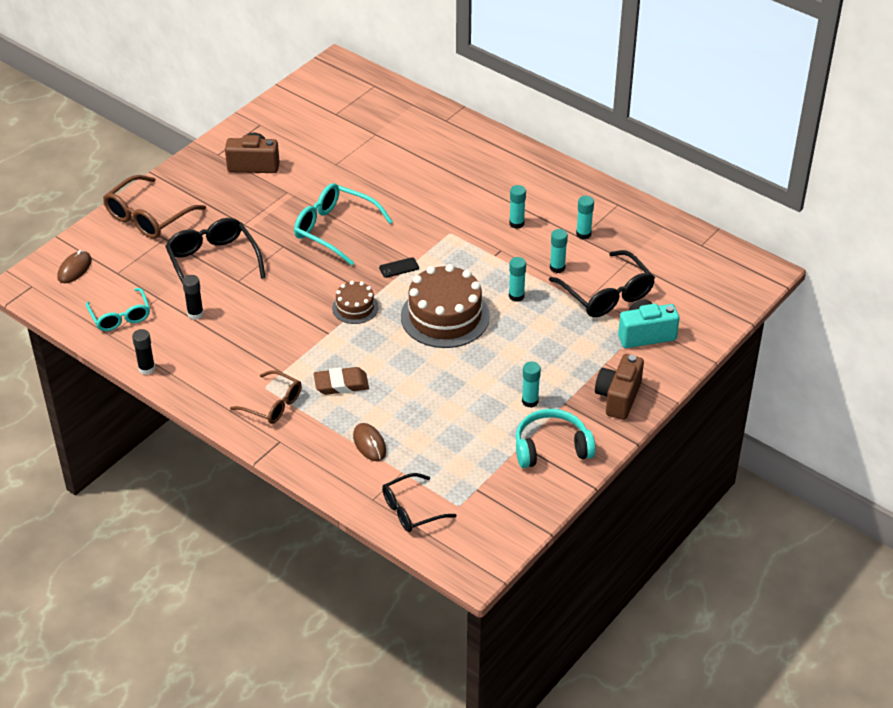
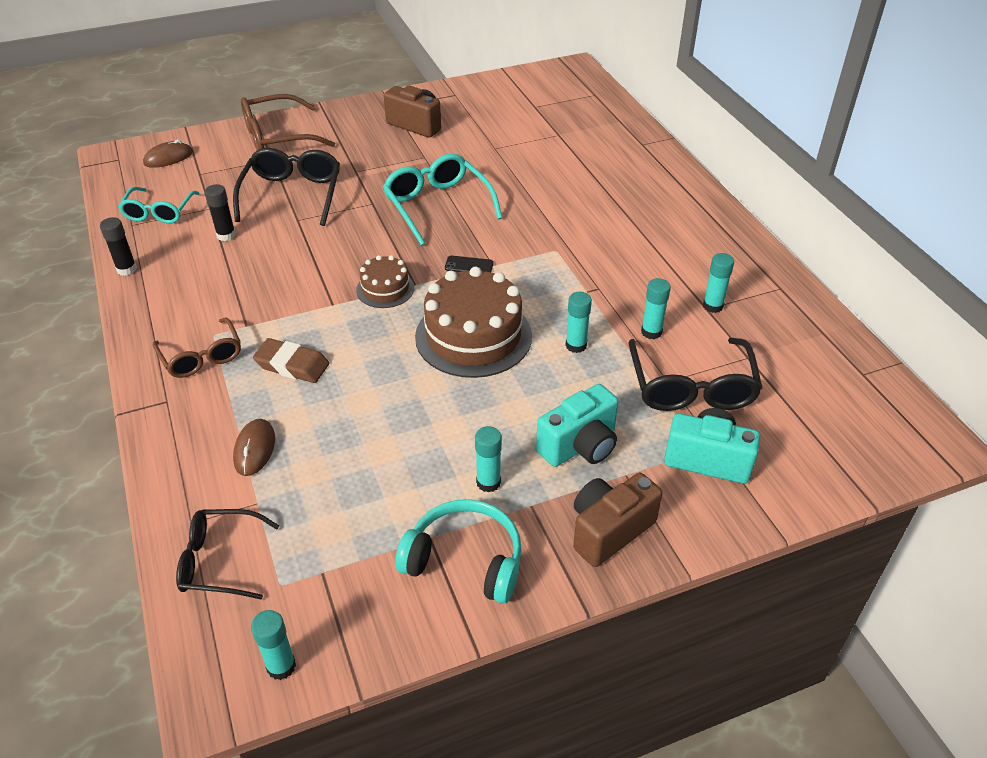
camera: 30 degrees right, 0 degrees up
(516, 223) = (640, 267): turquoise glue stick -> turquoise glue stick (281, 666)
(566, 358) = (580, 446): none -> turquoise camera

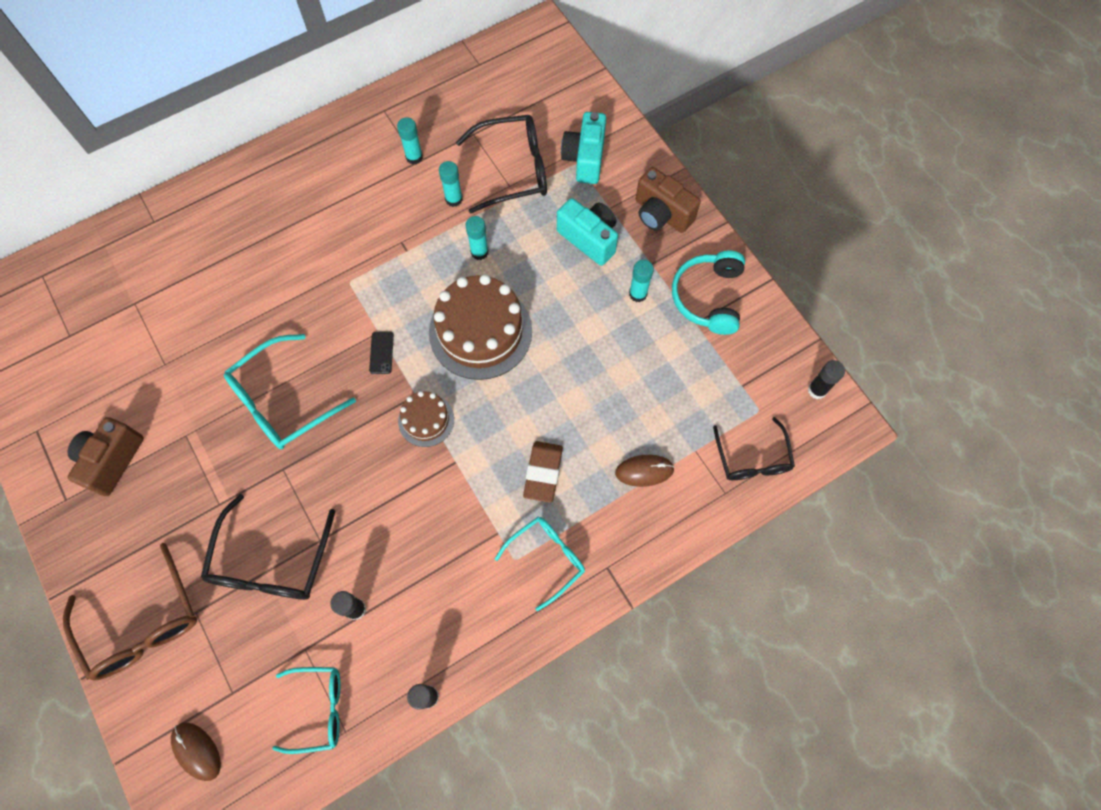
camera: 100 degrees left, 25 degrees up
(202, 357) = (547, 558): brown glasses -> turquoise glasses
(281, 666) = (817, 390): turquoise glue stick -> black glue stick
(292, 194) = (271, 562): black glasses -> black glasses turned 75 degrees counterclockwise

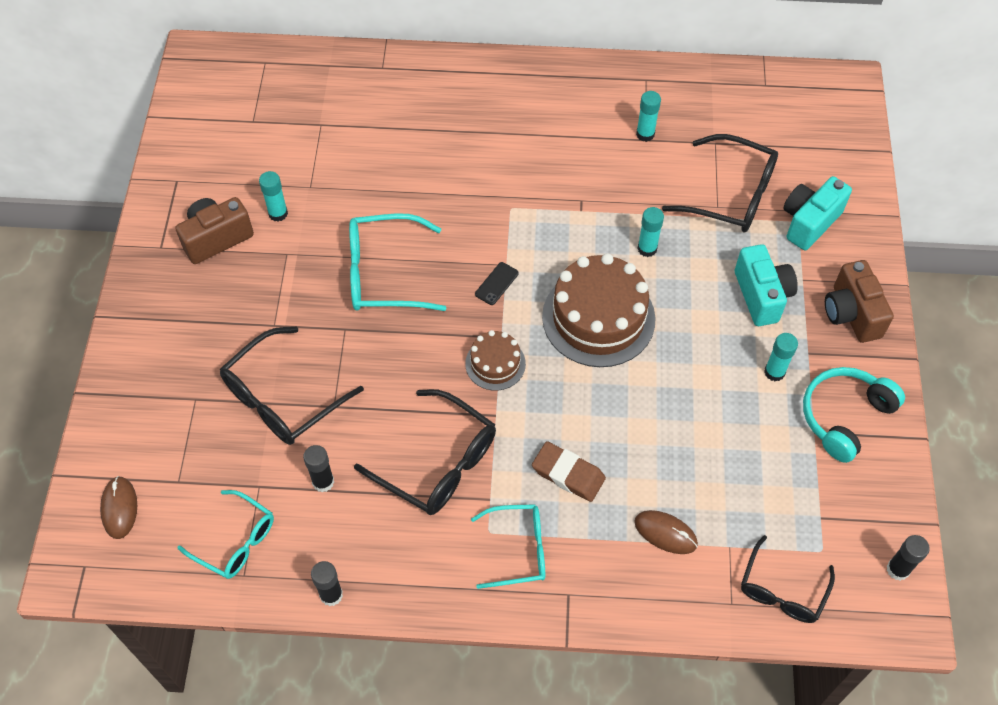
camera: 35 degrees right, 10 degrees down
(143, 623) = (150, 381): brown glasses -> none
(437, 531) = (438, 463): none -> black glasses
(454, 199) = (656, 190): turquoise glue stick -> turquoise glue stick (278, 213)
(543, 473) = (568, 474): brown eraser -> brown eraser turned 75 degrees clockwise

